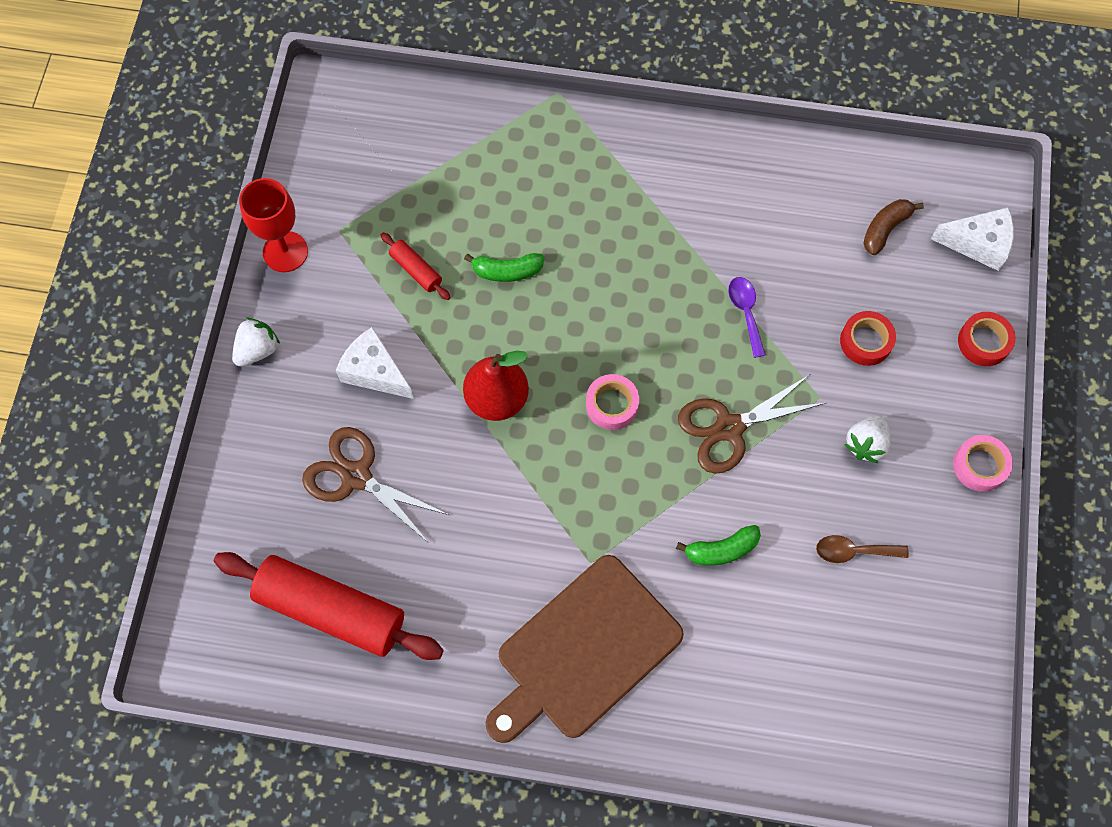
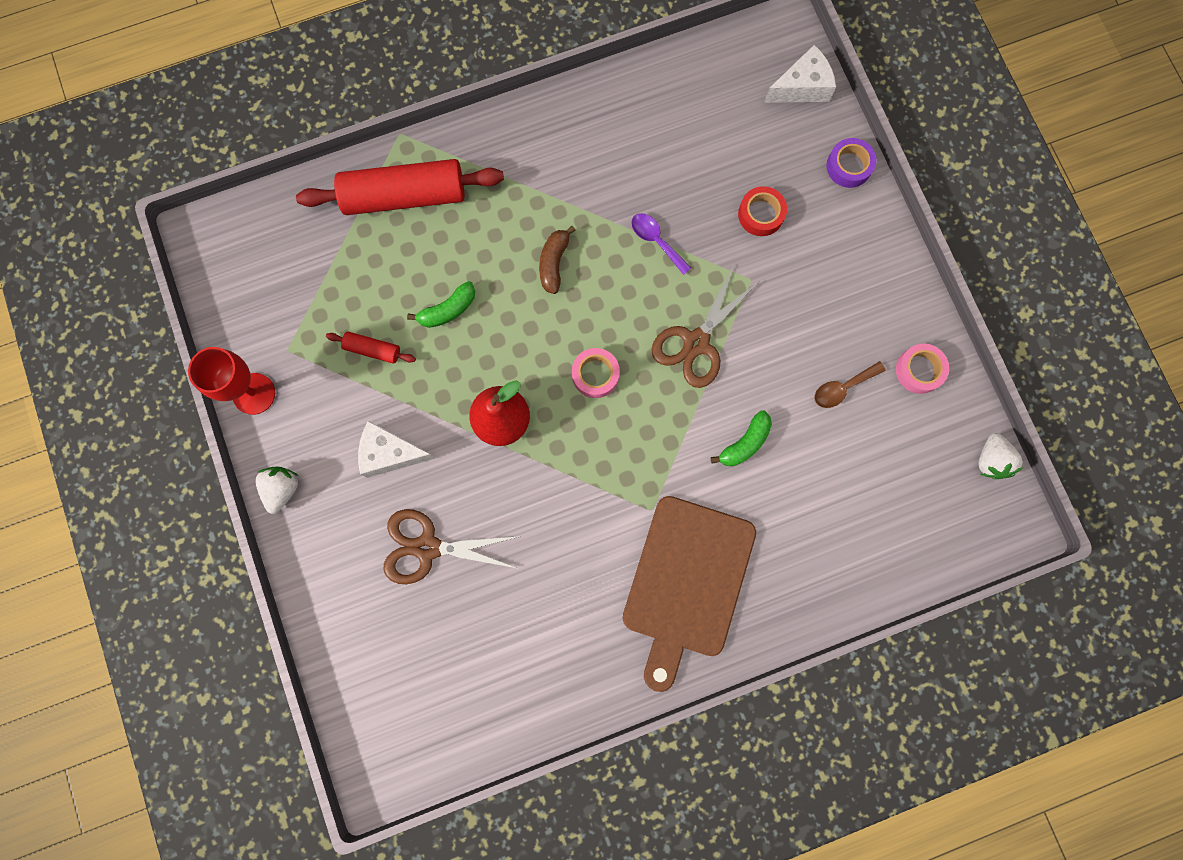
camera: 30 degrees left, 10 degrees up
(331, 610) = (473, 666): red rolling pin -> red rolling pin (404, 196)
(866, 444) = (805, 297): white strawberry -> white strawberry (991, 460)
(885, 229) = (725, 113): brown banana -> brown banana (554, 263)
(979, 466) = (898, 267): pink tape -> pink tape (919, 370)
(983, 342) = (849, 166): red tape -> purple tape

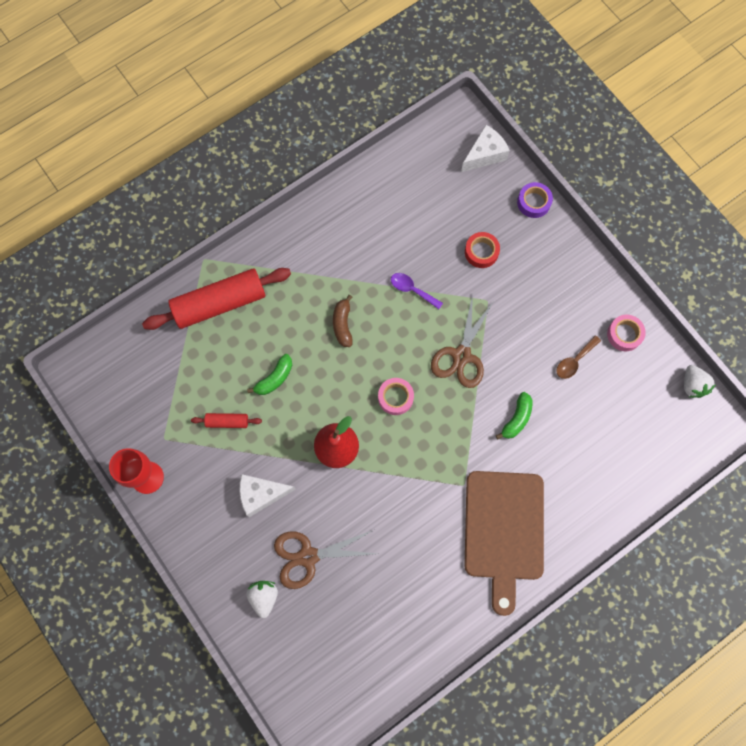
camera: 15 degrees left, 5 degrees down
(282, 489) = (188, 542): white strawberry -> white strawberry (264, 597)

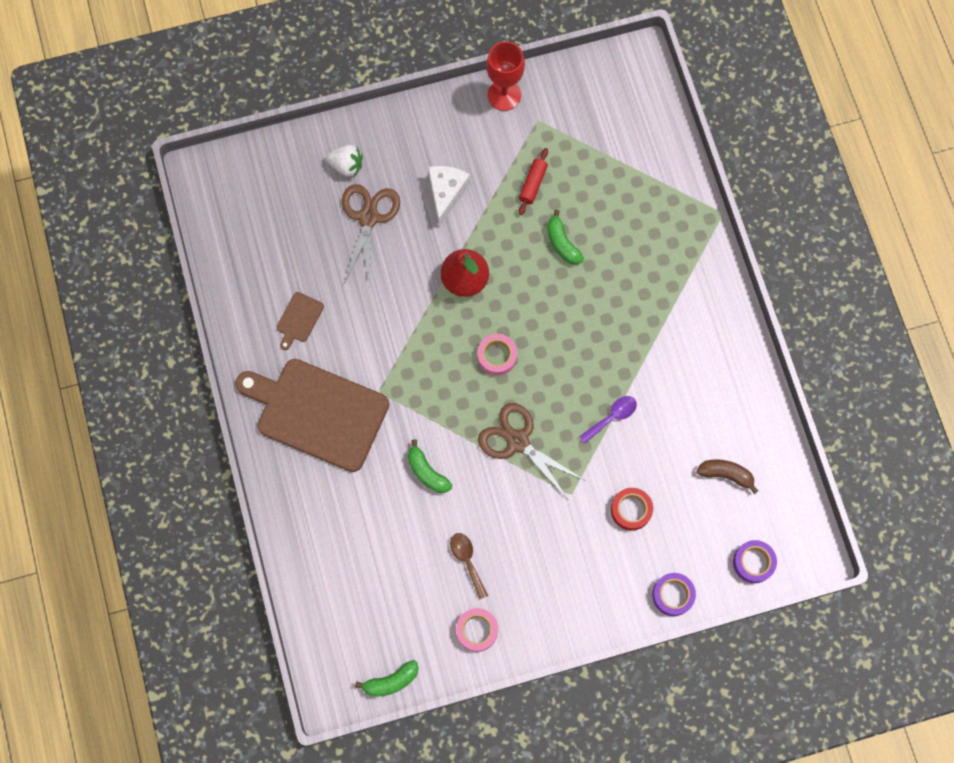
camera: 110 degrees right, 0 degrees up
(220, 304) = (665, 214): red rolling pin -> none
(343, 324) = (597, 330): brown banana -> brown banana (726, 474)
(426, 581) = (299, 319): none -> brown cutting board
(484, 154) = (753, 562): white cheese -> purple tape
(692, 385) = (391, 681): white strawberry -> green banana

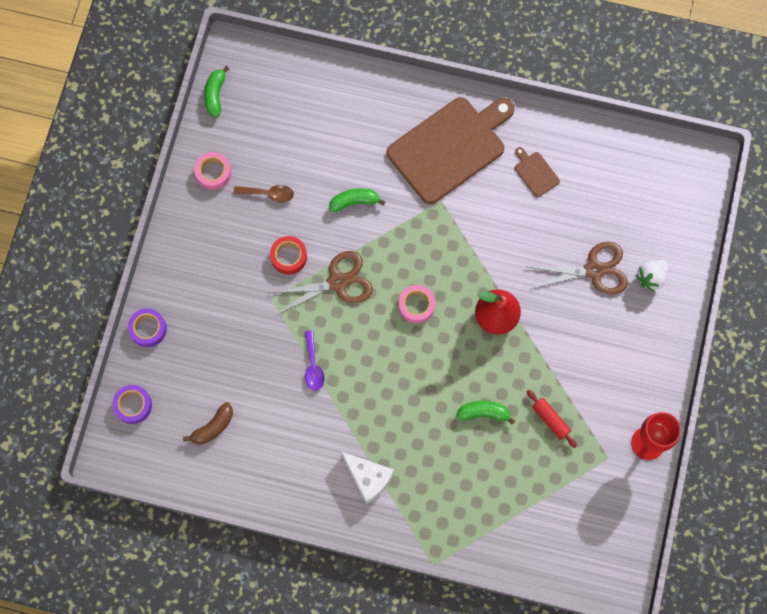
camera: 120 degrees right, 0 degrees up
(368, 217) = (594, 270): brown scissors -> brown scissors turned 45 degrees counterclockwise
(446, 193) = (581, 344): white cheese -> white cheese (368, 478)
(631, 510) = (231, 336): red tape -> red tape (289, 257)

